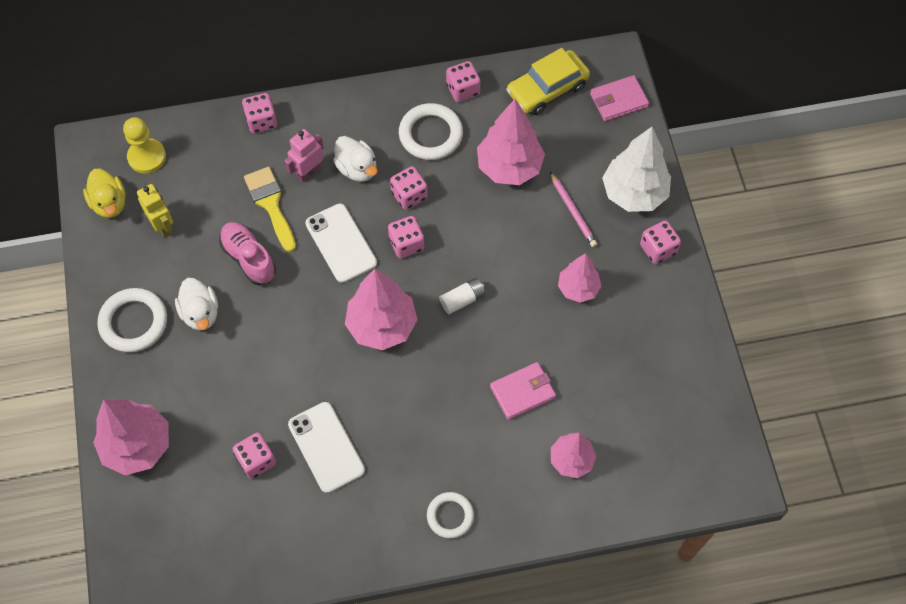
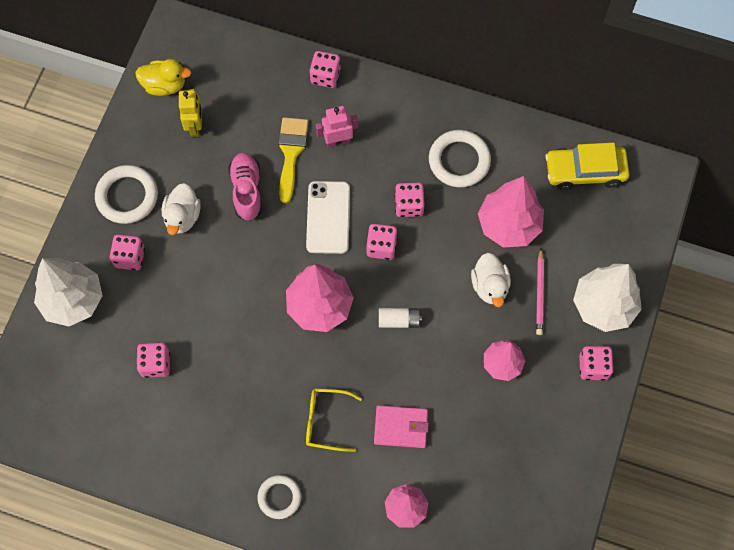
camera: 30 degrees right, 5 degrees up
(109, 203) = (165, 85): yellow duck -> yellow duck turned 90 degrees counterclockwise
(137, 446) = (73, 300): pink tree -> white tree
(147, 157) = (216, 60): yellow pawn -> none
(326, 447) = (215, 384): white phone -> none
(357, 169) = (379, 159): white duck -> white duck (490, 286)
(452, 423) = (327, 421): none -> yellow glasses
(463, 90) = (511, 134): pink dice -> pink dice (130, 257)
(618, 100) = (642, 214): pink wallet -> none

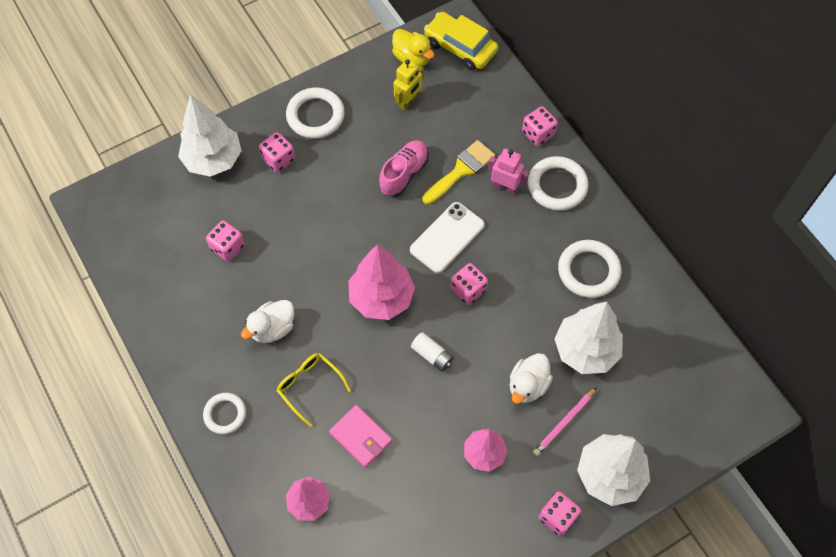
camera: 40 degrees right, 5 degrees down
(182, 217) = (341, 158): white duck -> white duck (272, 328)
(377, 109) = (557, 186): none -> white ring
(409, 205) = (517, 275): pink dice -> none
(508, 225) = (585, 350): pink tree -> white tree
(585, 171) = (688, 356): yellow car -> yellow car (460, 47)

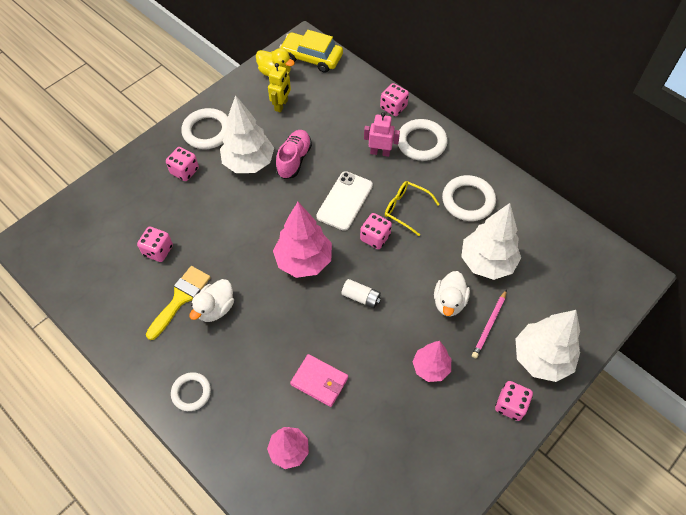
camera: 15 degrees left, 5 degrees down
(213, 160) = (128, 183): white tree -> white tree (249, 163)
(310, 387) = (262, 349): yellow glasses -> yellow glasses (406, 209)
(461, 170) = (340, 147): yellow brush -> yellow brush (180, 298)

